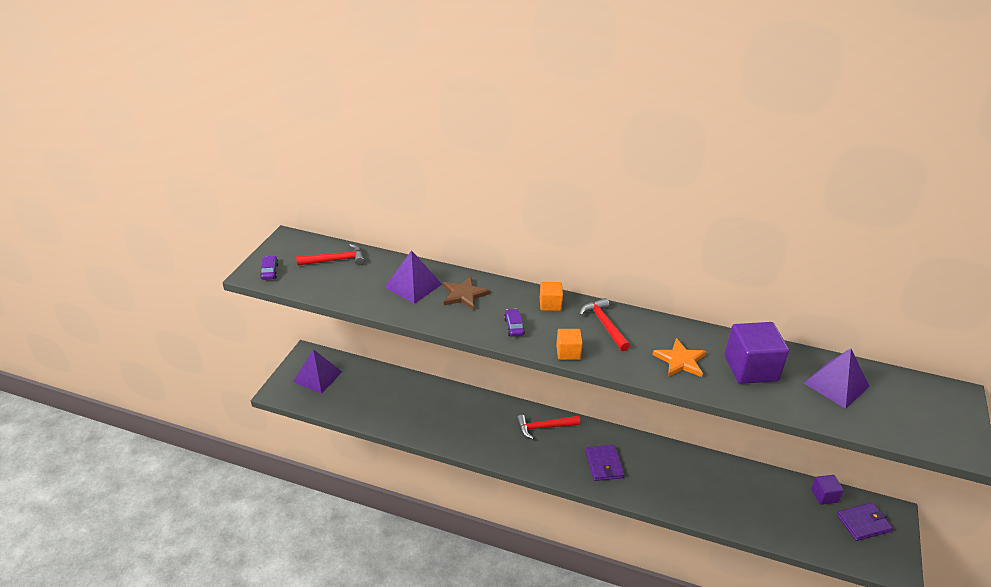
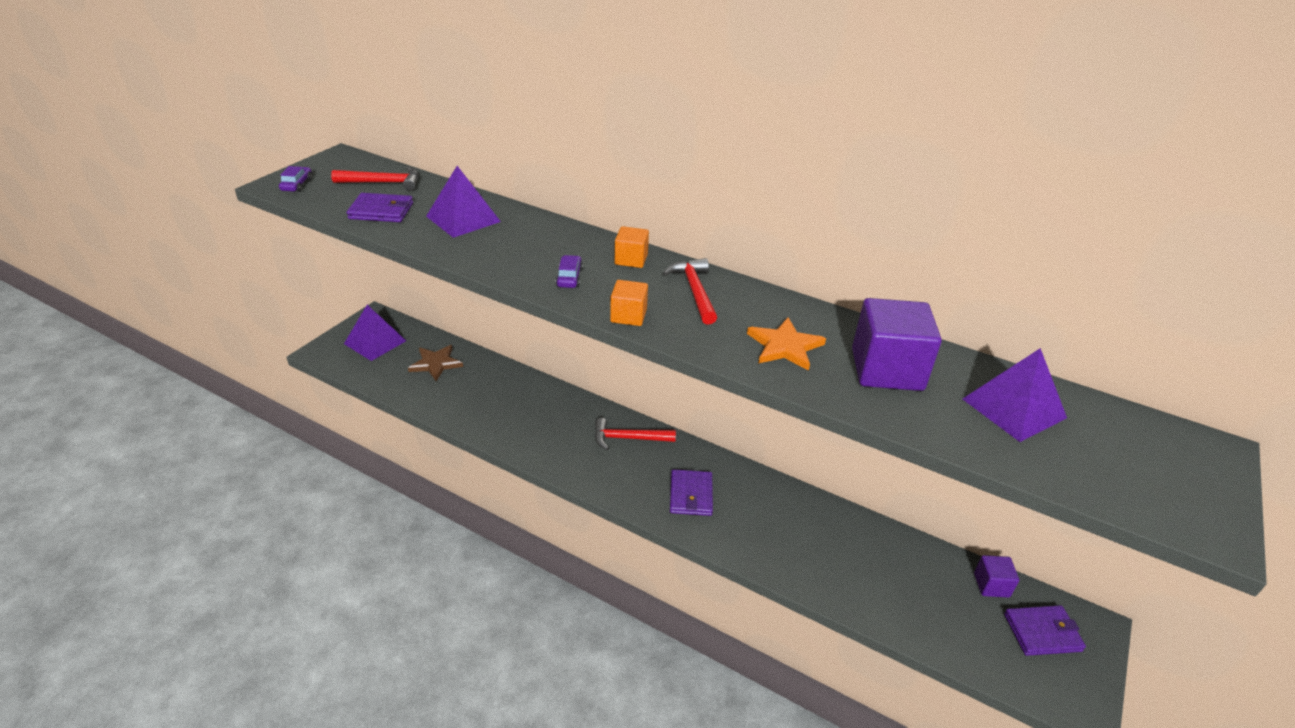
camera: 10 degrees right, 0 degrees up
(348, 287) = (381, 211): none -> purple wallet
(464, 295) = (523, 236): brown star -> brown star (436, 364)

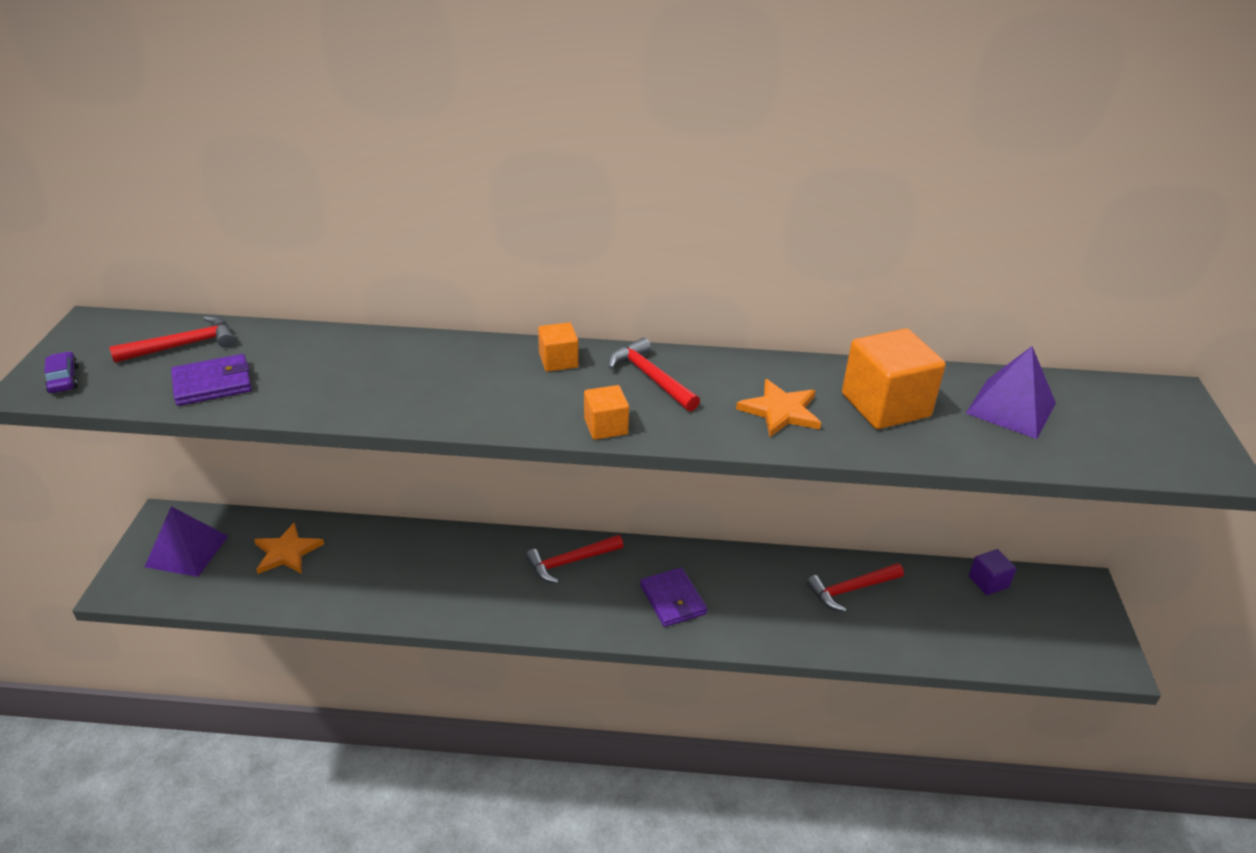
camera: 25 degrees left, 0 degrees up
(436, 364) = (287, 552): brown star -> orange star
(463, 219) = (326, 365): purple pyramid -> none
(569, 278) = (509, 402): purple car -> none
(852, 543) = (851, 589): none -> red hammer
(886, 369) = (885, 405): purple cube -> orange cube
(1042, 632) = (1050, 609): purple wallet -> none

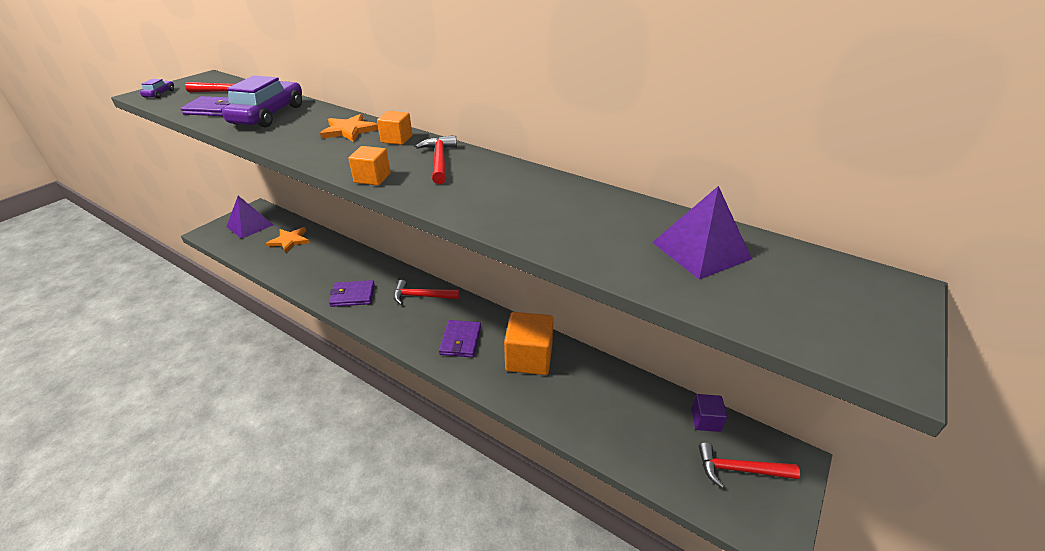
camera: 30 degrees right, 0 degrees up
(321, 370) = (269, 115): none -> purple car
(474, 597) = (353, 295): none -> purple wallet
(780, 411) = (500, 200): orange star -> orange star (349, 130)
(851, 589) = (588, 382): red hammer -> red hammer (740, 470)
(885, 405) = (588, 219): orange cube -> orange cube (529, 358)

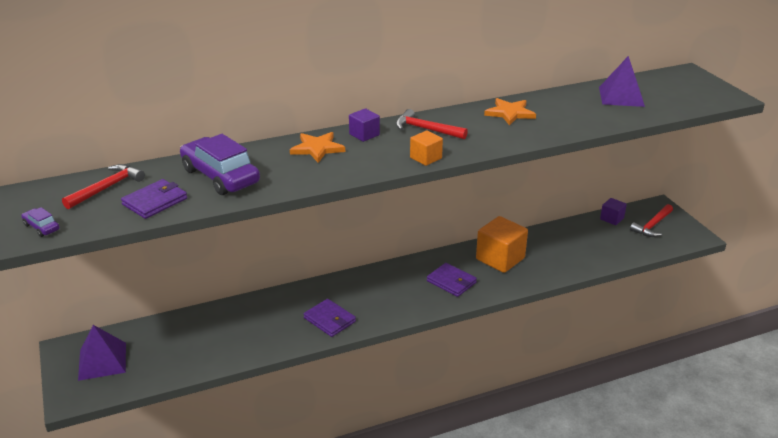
camera: 55 degrees left, 5 degrees down
(290, 241) = (179, 338): orange star -> orange star (510, 113)
(353, 295) = (329, 320): purple wallet -> purple wallet turned 75 degrees counterclockwise
(397, 139) = (364, 135): orange cube -> purple cube
(422, 296) = (374, 282): red hammer -> none

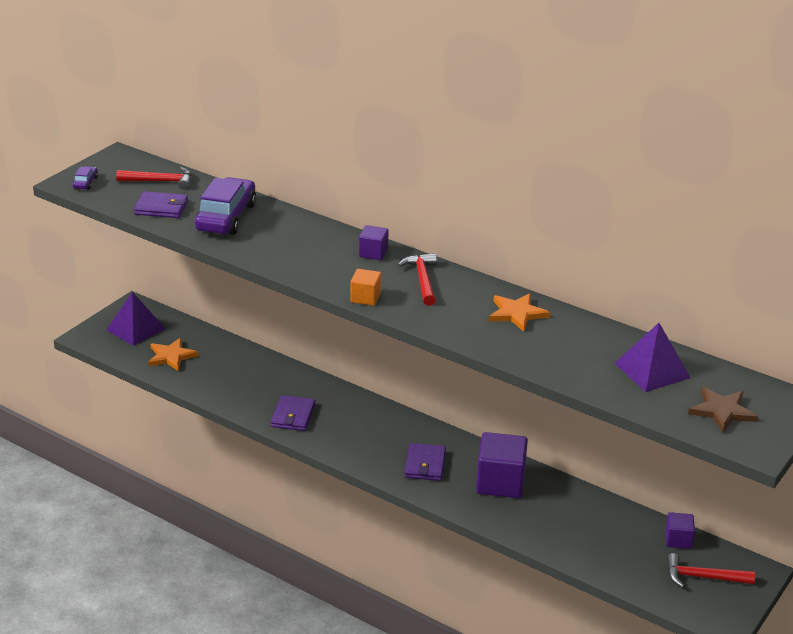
camera: 55 degrees right, 0 degrees up
(317, 148) = (321, 240): orange star -> orange star (171, 356)
(500, 259) = (500, 482): orange cube -> purple cube
(684, 93) = (722, 411): none -> brown star

